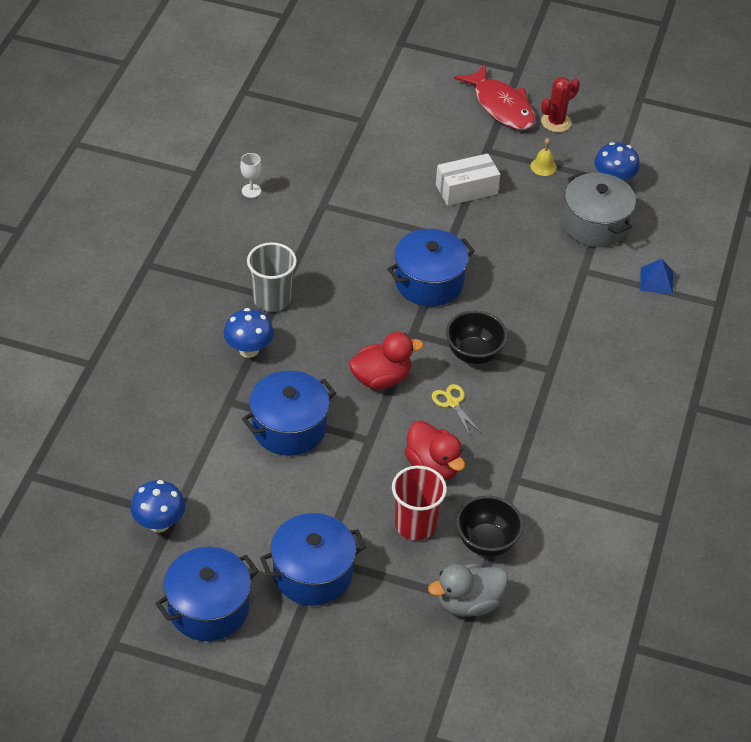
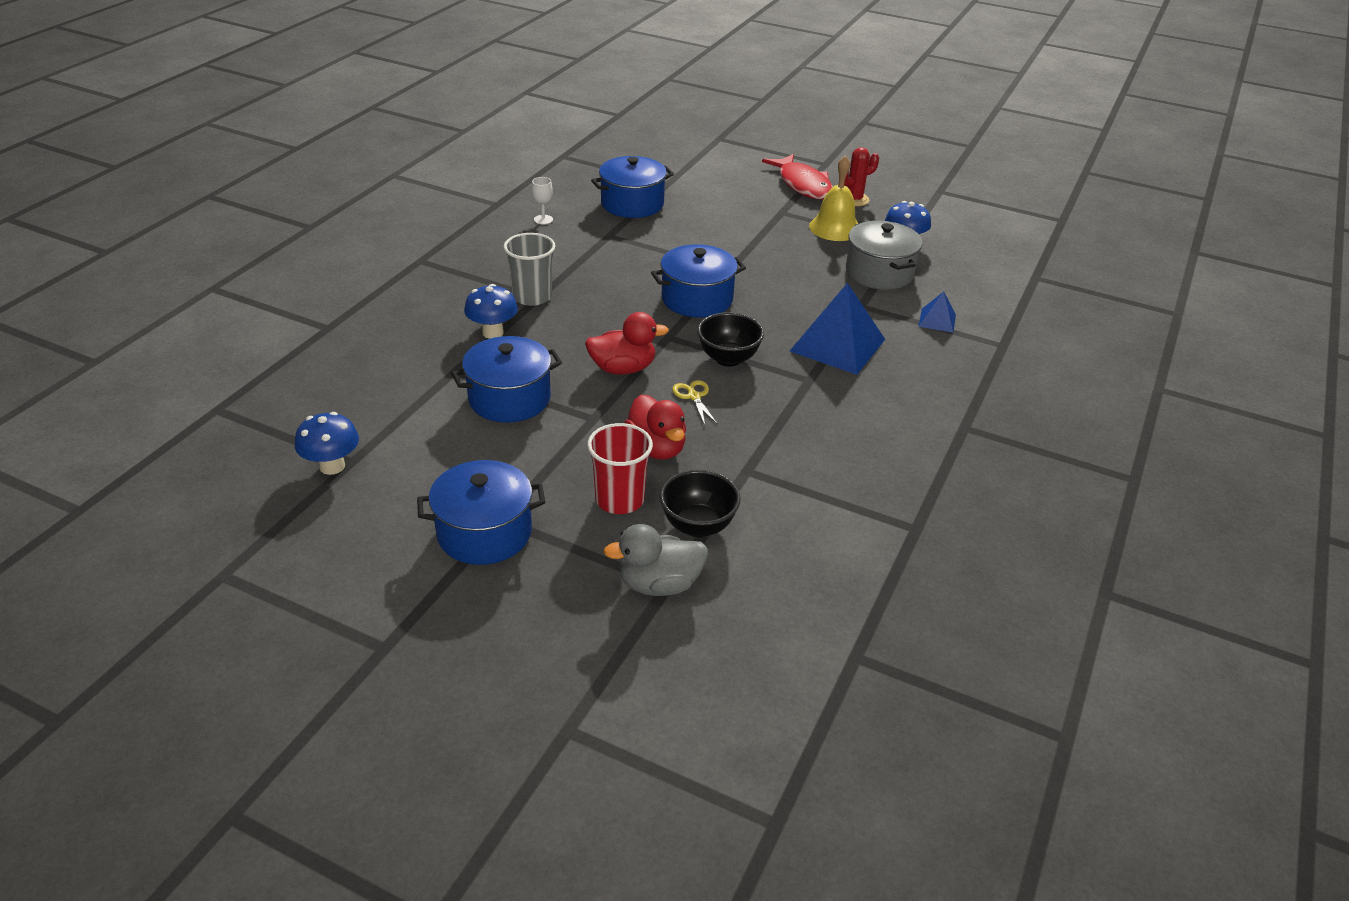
camera: 10 degrees right, 10 degrees down
(208, 608) = (350, 552): blue pot -> blue pot (632, 204)
(466, 189) = (754, 237): white box -> none
(543, 166) = (835, 228): yellow bell -> yellow bell, size x2.00
(569, 323) = (837, 345): none -> blue pyramid

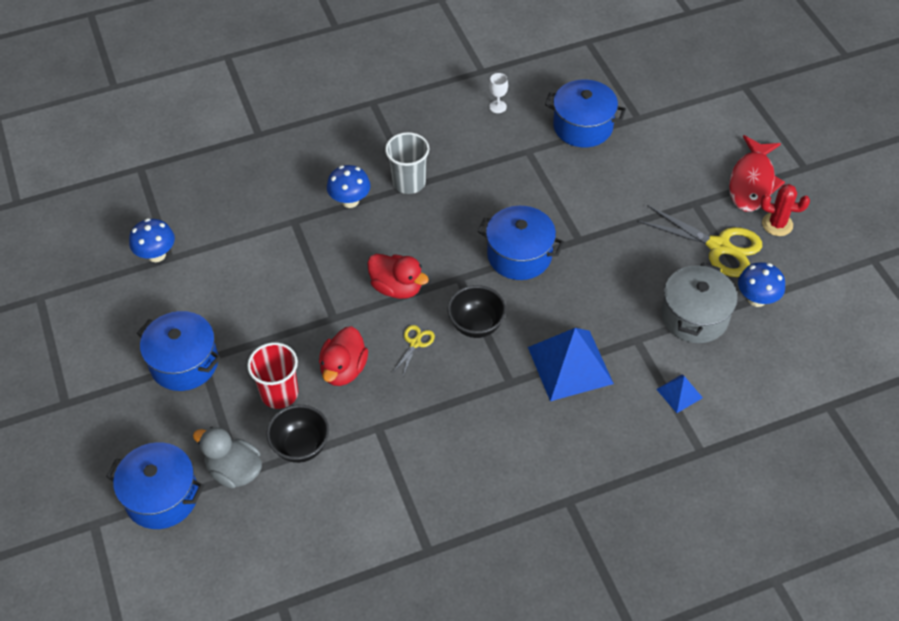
camera: 45 degrees right, 15 degrees up
(509, 399) = (301, 267): blue pot -> blue pot (162, 497)
(835, 228) = (719, 246): yellow bell -> yellow scissors

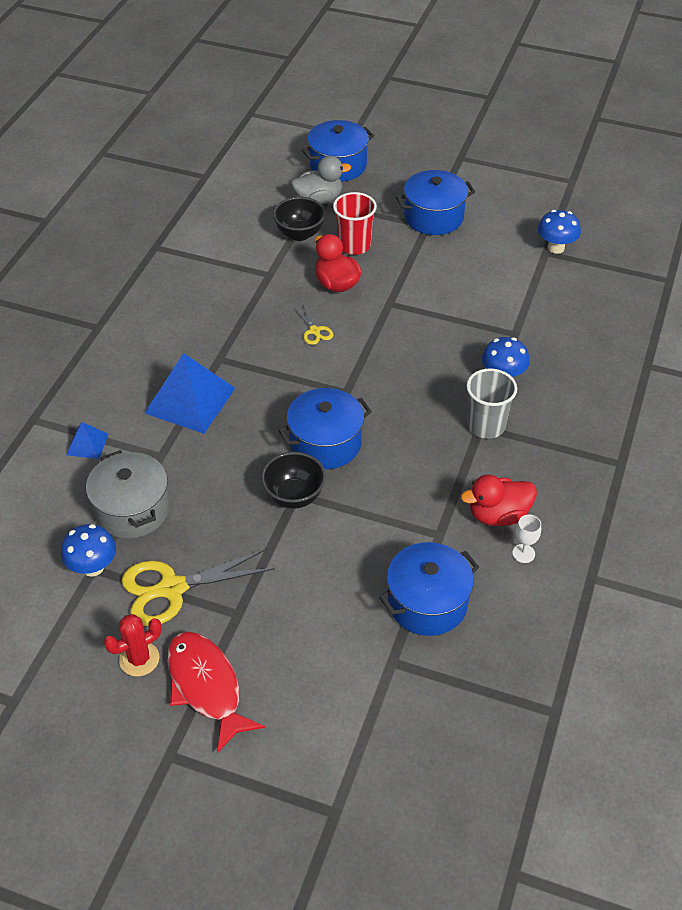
camera: 130 degrees right, 5 degrees down
(397, 287) = (378, 351): red duck -> red duck (498, 515)
(476, 325) = (289, 372): black bowl -> black bowl (294, 496)

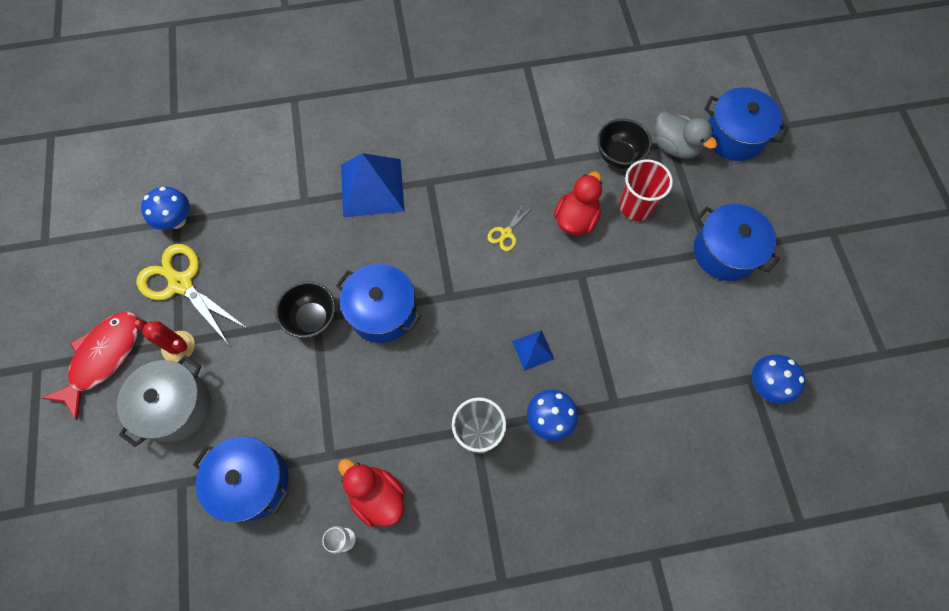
camera: 60 degrees right, 20 degrees up
(87, 444) = (289, 146): blue pyramid -> blue pyramid (533, 350)
(132, 509) = (242, 213): grey pot -> grey pot (176, 406)
(139, 659) = (109, 299): red cactus -> red cactus (178, 346)

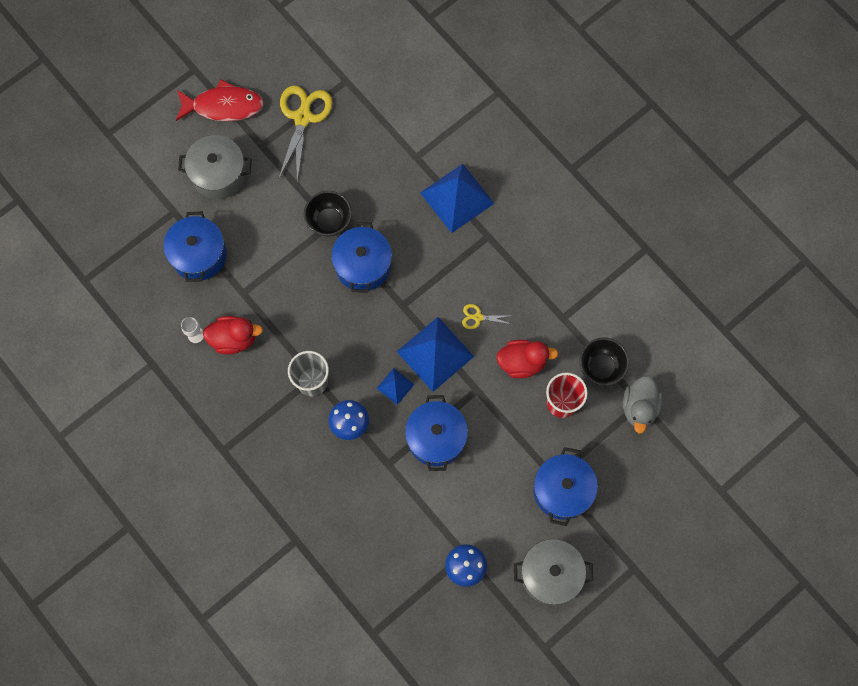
camera: 60 degrees right, 5 degrees up
(177, 220) = (347, 81): blue mushroom -> none
(178, 346) = (258, 147): red cactus -> none
(377, 496) = (234, 339): red duck -> red duck turned 75 degrees clockwise
(520, 293) = (435, 354): none -> blue pyramid
(734, 136) = (680, 451): blue pot -> blue pot (436, 438)
(807, 308) = (550, 574): none -> grey pot

